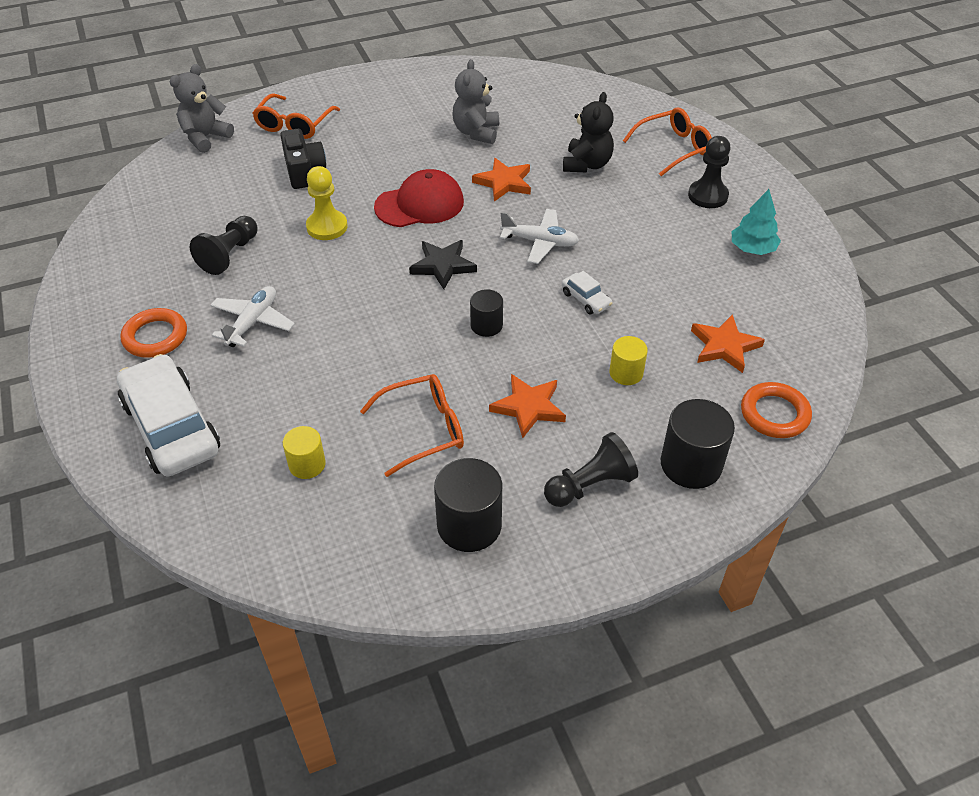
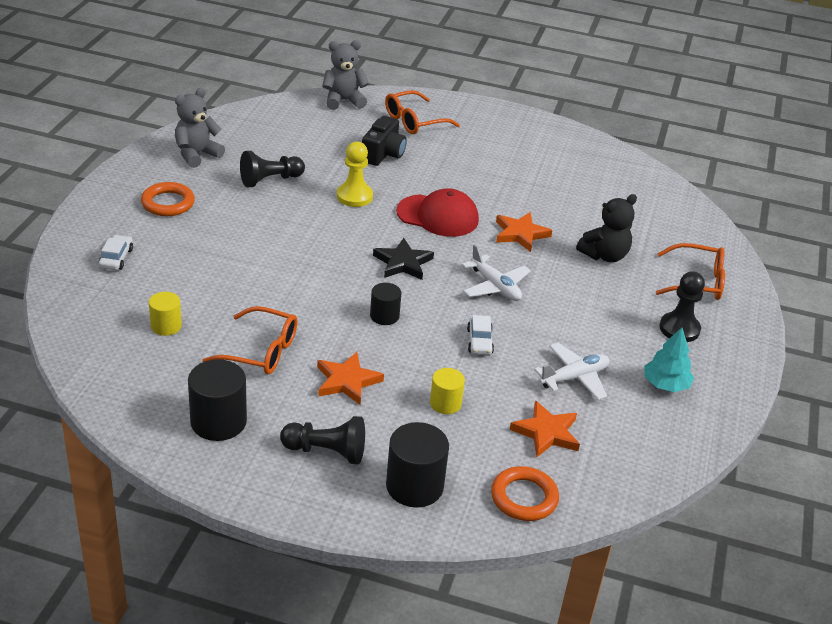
camera: 35 degrees right, 10 degrees down
(171, 427) = (116, 258): white car -> white car, size x0.43
(252, 322) = (234, 227): white plane -> white plane (574, 378)
(476, 132) = (544, 190): grey teddy bear -> grey teddy bear (197, 154)

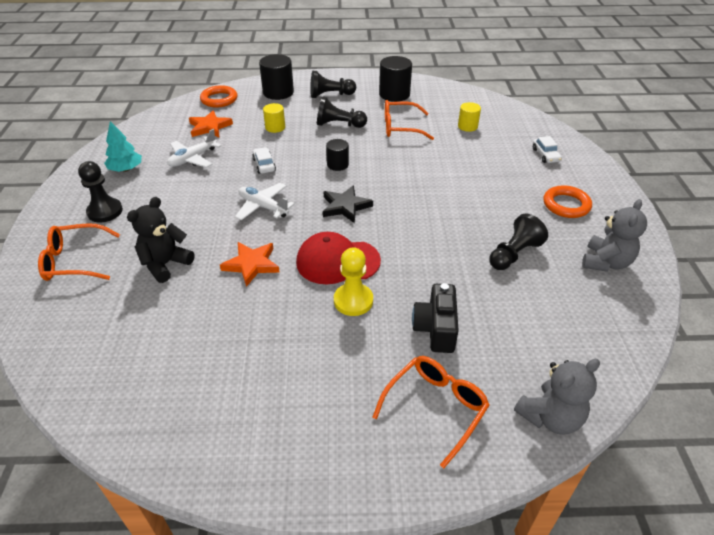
camera: 165 degrees right, 5 degrees up
(347, 381) = (339, 125): orange star -> black pawn
(354, 196) = (426, 260): yellow pawn -> yellow pawn (353, 301)

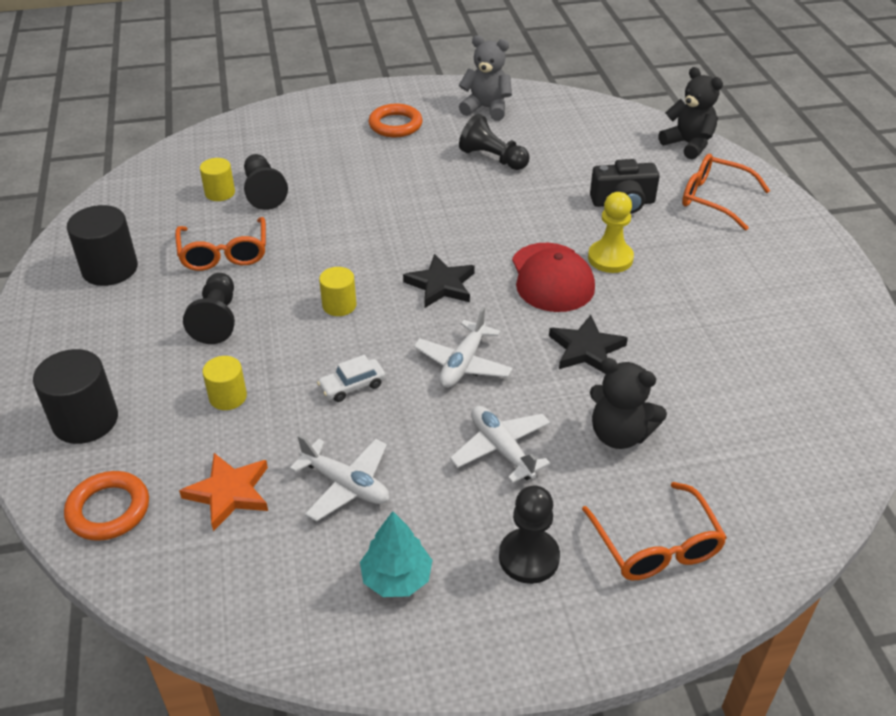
camera: 100 degrees left, 0 degrees up
(184, 212) = (501, 449): none -> white plane
(251, 264) = (586, 349): orange star -> black star
(330, 95) = (105, 345): black pawn -> black pawn (263, 192)
(337, 164) = (339, 305): black cylinder -> yellow cylinder
(545, 155) = (291, 134): white car -> none
(550, 417) = (688, 144): grey teddy bear -> black teddy bear

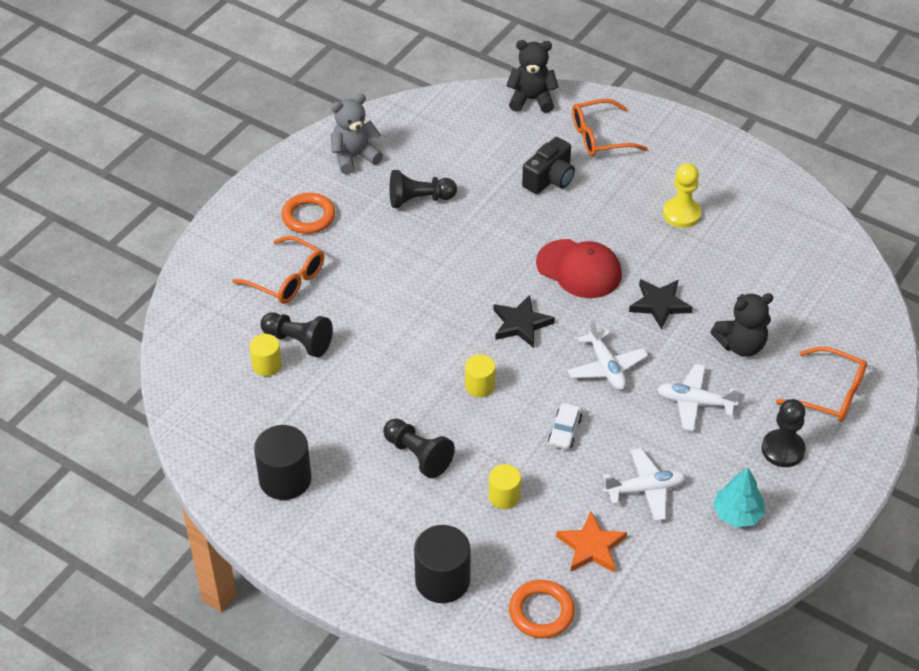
camera: 45 degrees left, 5 degrees up
(224, 253) = (347, 408): orange glasses -> orange glasses (287, 279)
(610, 258) = (594, 229): yellow pawn -> yellow pawn (681, 214)

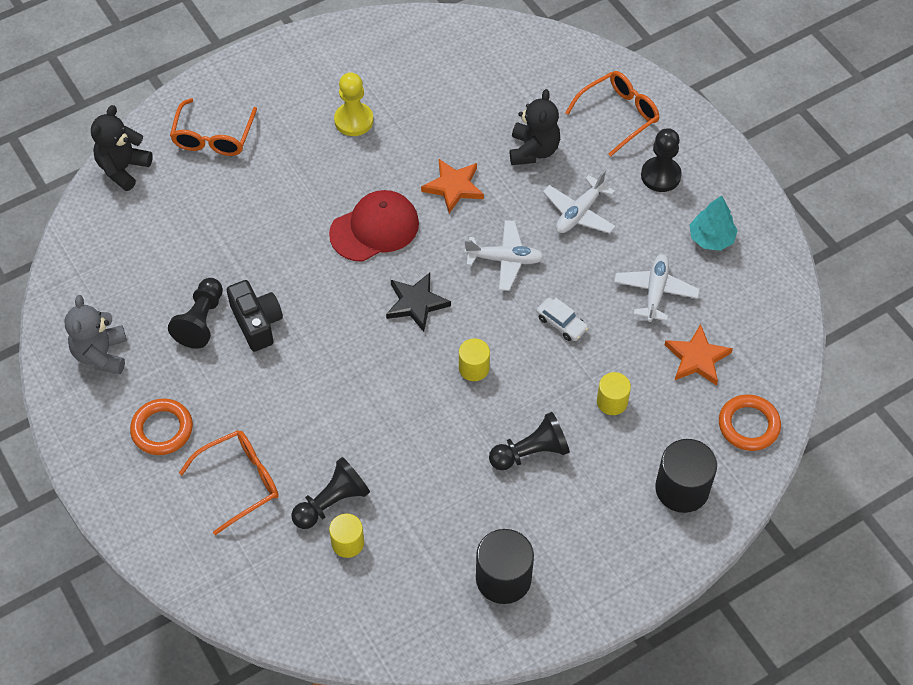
camera: 65 degrees left, 10 degrees up
(549, 179) = (243, 201): black camera -> black camera (257, 323)
(659, 304) = (454, 187): black star -> orange star

